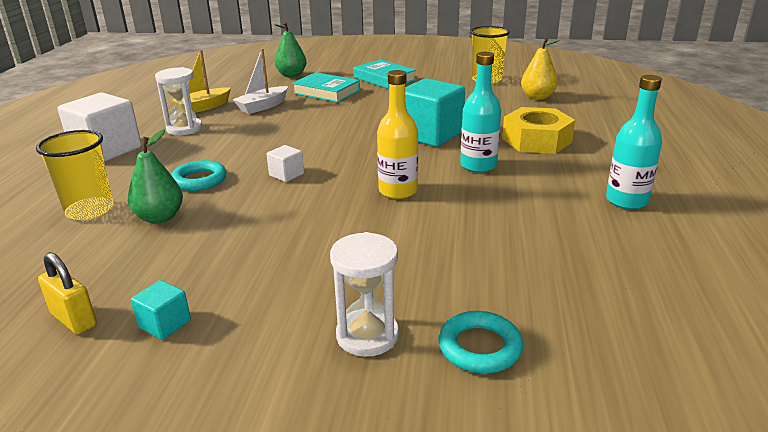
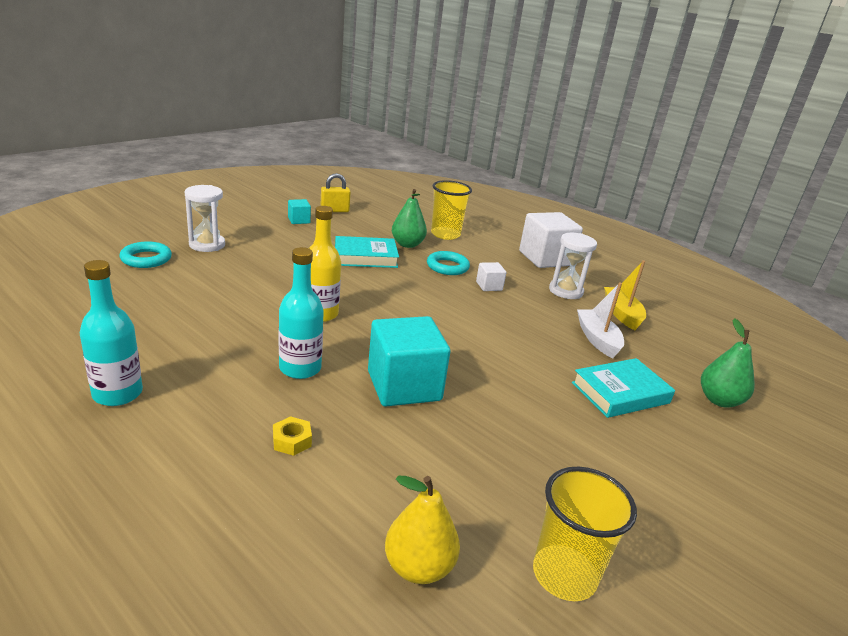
camera: 120 degrees right, 0 degrees up
(286, 175) = (413, 292): white cube -> white cube (489, 286)
(384, 79) = (652, 465): turquoise book -> turquoise book (365, 257)
(536, 140) = (292, 441): yellow nut -> yellow nut, size x0.42

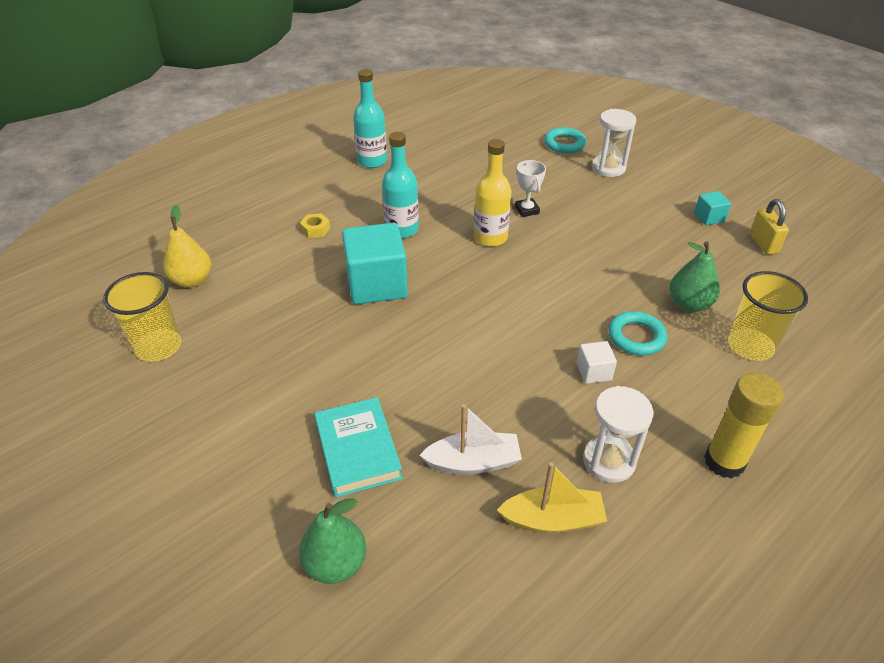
camera: 100 degrees right, 15 degrees up
(273, 291) = (527, 210): none -> white trophy
(365, 257) = (631, 267): turquoise book -> none
(545, 258) = (724, 461): white cube -> yellow glue stick

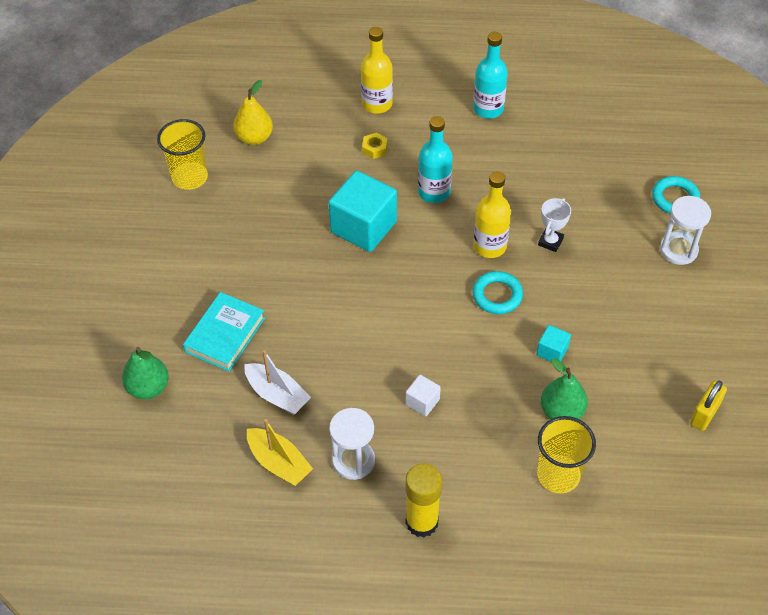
camera: 45 degrees right, 10 degrees up
(279, 201) = (377, 104): none -> yellow bottle
(636, 337) = (486, 403): turquoise ring -> turquoise ring (497, 295)
(709, 217) = (695, 358): turquoise cube -> turquoise cube (552, 351)

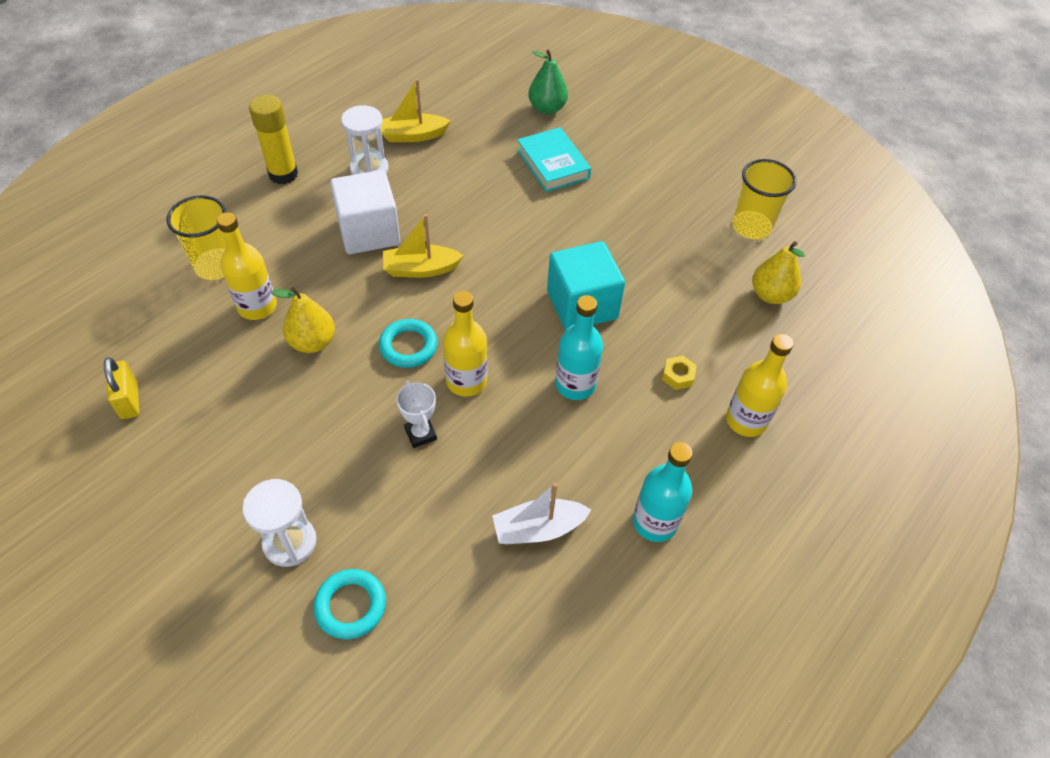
camera: 125 degrees right, 0 degrees up
(277, 395) = (468, 162): white boat -> white boat (538, 529)
(422, 402) = (369, 232): white cube -> white cube, size x2.15
(425, 339) = (421, 269): none -> yellow boat
(552, 351) = (312, 342): turquoise cube -> yellow pear
(561, 411) = (257, 306): green pear -> yellow bottle

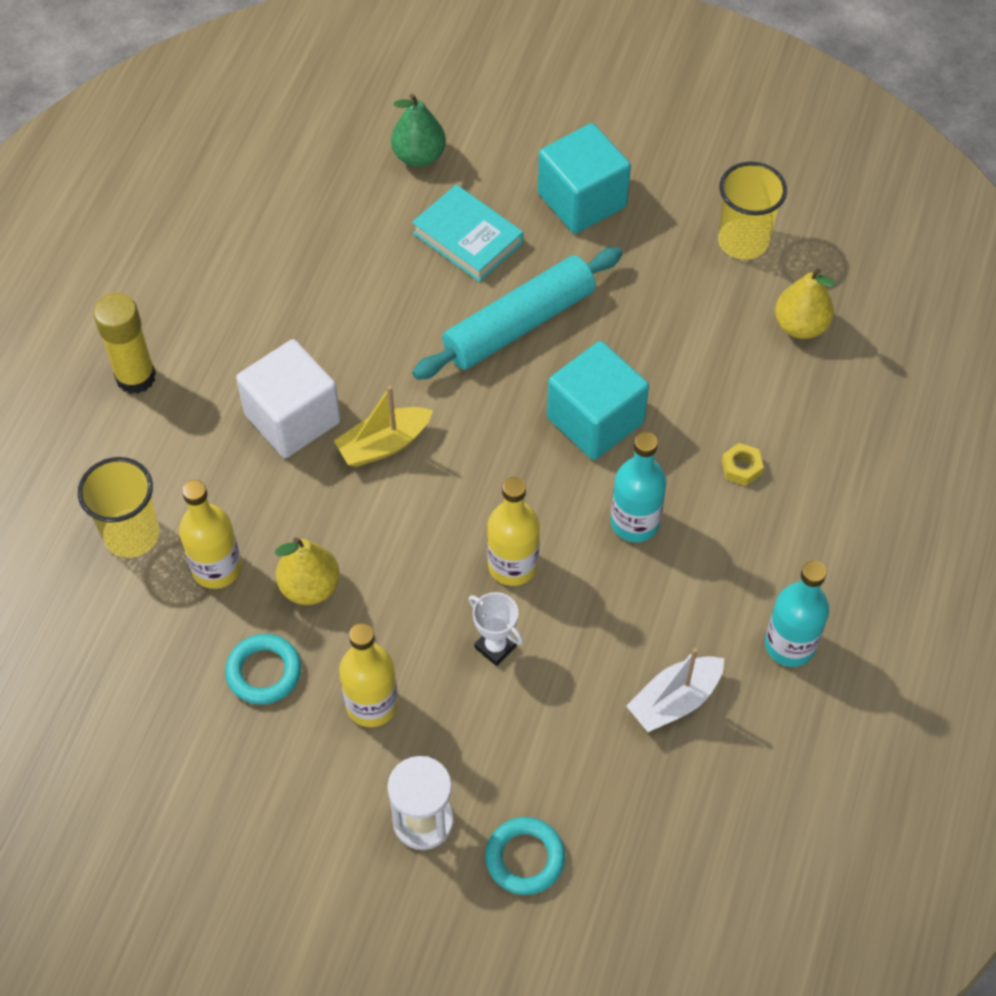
camera: 20 degrees left, 5 degrees up
(129, 400) = (141, 740): yellow padlock -> none
(369, 169) = (242, 330): white hourglass -> none
(408, 346) = (424, 549): turquoise ring -> turquoise ring (264, 672)
(413, 135) = (269, 259): yellow boat -> none
(560, 226) = (519, 324): none -> turquoise rolling pin
(645, 166) = (582, 200): none -> turquoise cube
(746, 420) = (835, 493): yellow bottle -> yellow bottle (372, 704)

